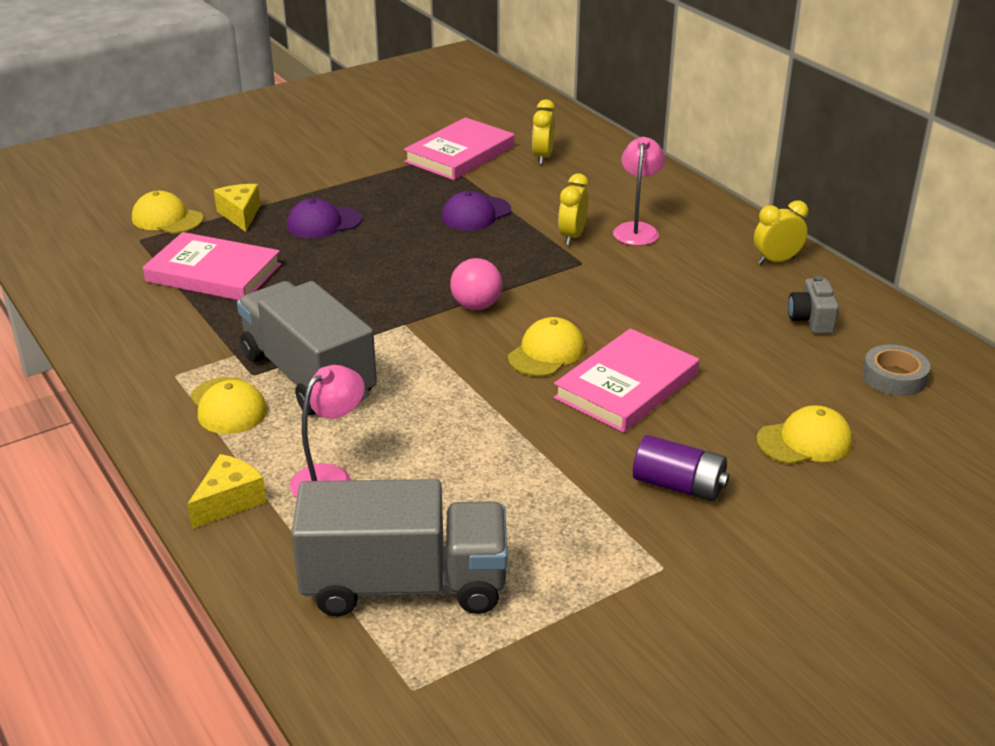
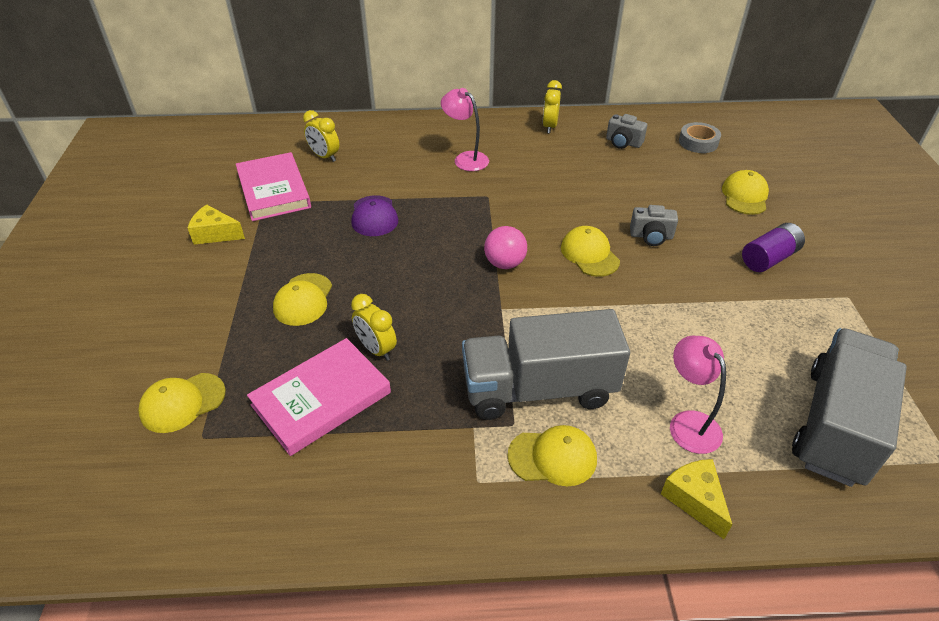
camera: 60 degrees left, 10 degrees up
(240, 215) = (232, 347): yellow cheese -> yellow cheese (215, 234)
(323, 223) = (303, 300): purple cap -> yellow cap
(572, 237) = (449, 187): yellow clock -> yellow clock (376, 349)
(626, 386) = (651, 236): pink book -> grey camera

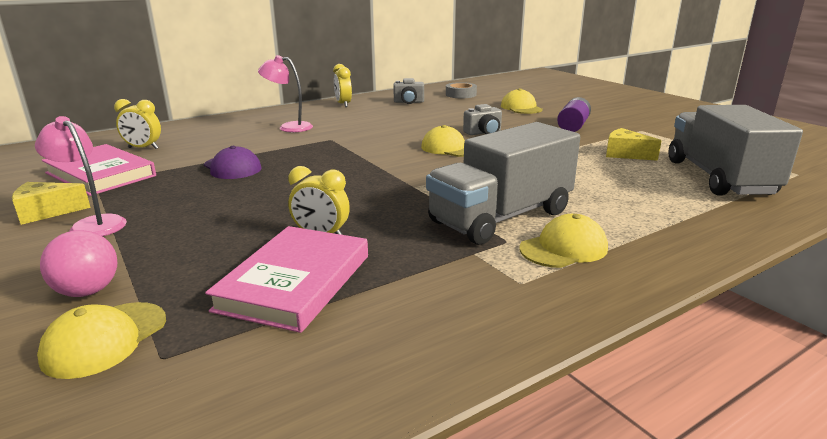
camera: 30 degrees left, 20 degrees down
(303, 300) = (203, 227): yellow cap -> none
(505, 263) = (387, 166): pink ball -> pink ball (88, 291)
(688, 423) = (633, 202): pink lamp -> pink lamp (93, 224)
(694, 500) = (695, 236): yellow cheese -> yellow cheese (625, 154)

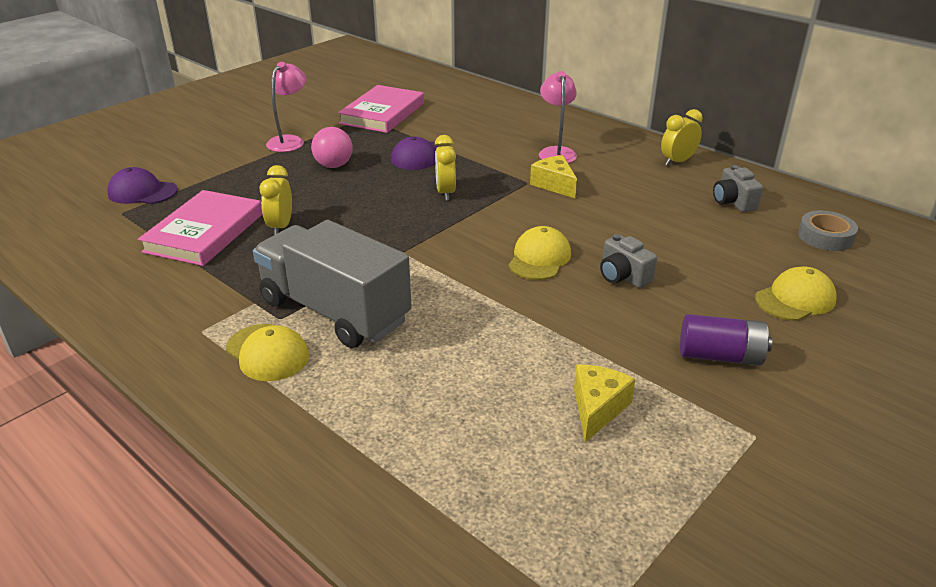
camera: 75 degrees right, 10 degrees up
(46, 212) = (306, 121): yellow cheese -> yellow cheese (554, 185)
(88, 291) = (195, 170): pink ball -> pink ball (334, 166)
(105, 339) = (142, 192): yellow cap -> purple cap
(143, 148) = (451, 108): yellow clock -> yellow clock (445, 193)
(295, 282) = (205, 232): pink book -> pink book turned 75 degrees counterclockwise
(719, 178) = (528, 505): grey truck -> none

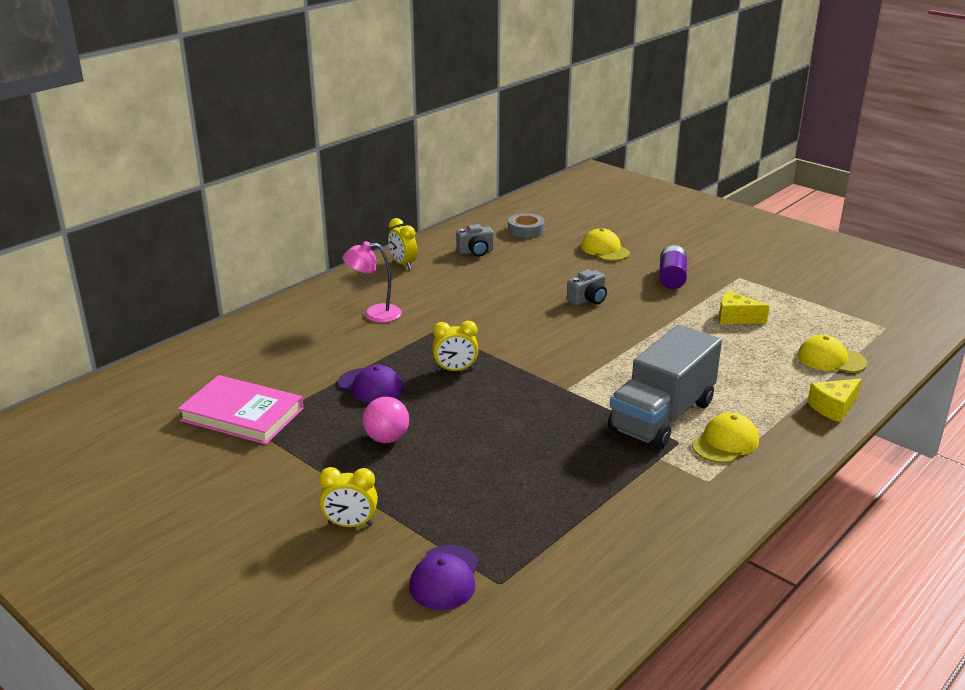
camera: 90 degrees left, 5 degrees down
(205, 232) = (542, 508): pink book -> none
(281, 227) = (526, 459): yellow clock -> yellow clock (350, 524)
(290, 141) = (310, 477): pink lamp -> none
(539, 258) = (568, 329): yellow cap -> yellow cap (831, 359)
(554, 185) = (442, 318): yellow cheese -> yellow cheese (833, 408)

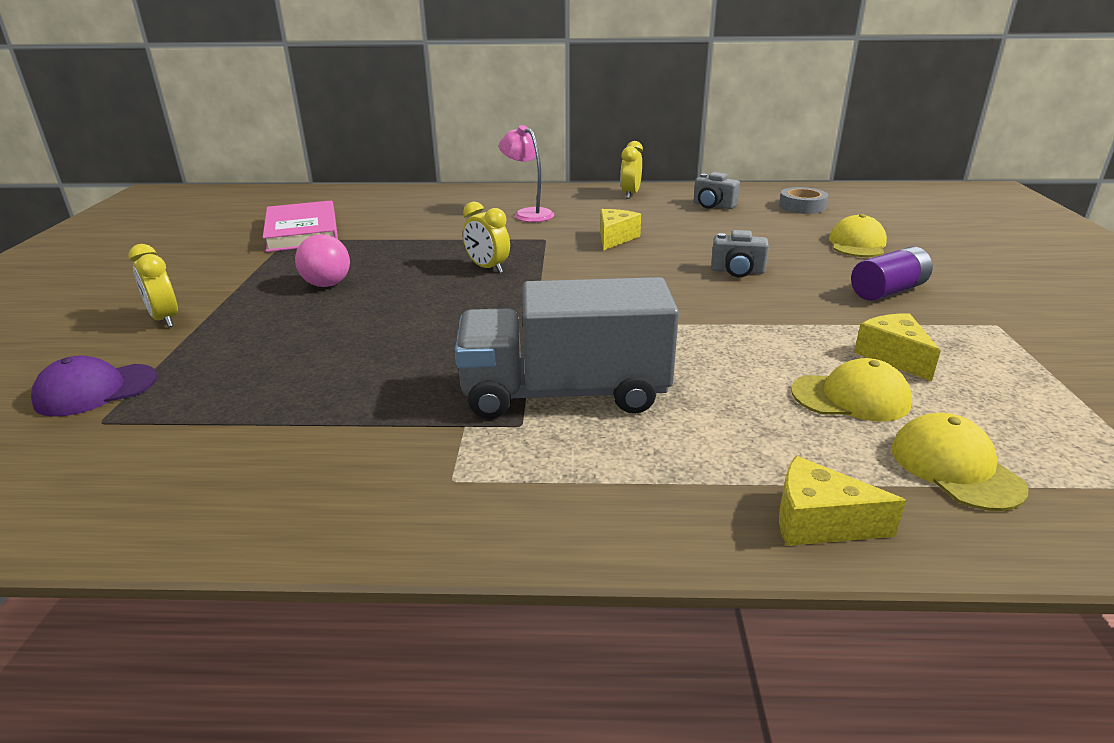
camera: 50 degrees right, 0 degrees up
(370, 386) = (407, 251): purple cap -> none
(476, 308) = (615, 238): none -> yellow cheese
(725, 443) = (567, 459): yellow cap -> yellow cap (850, 397)

